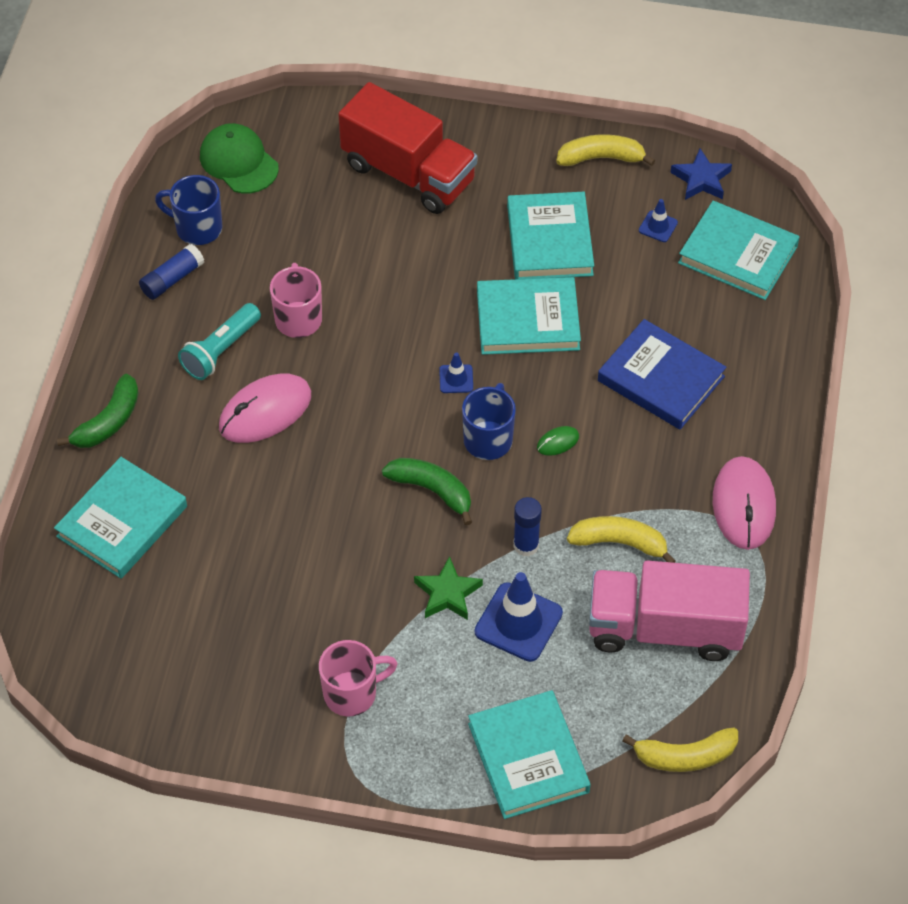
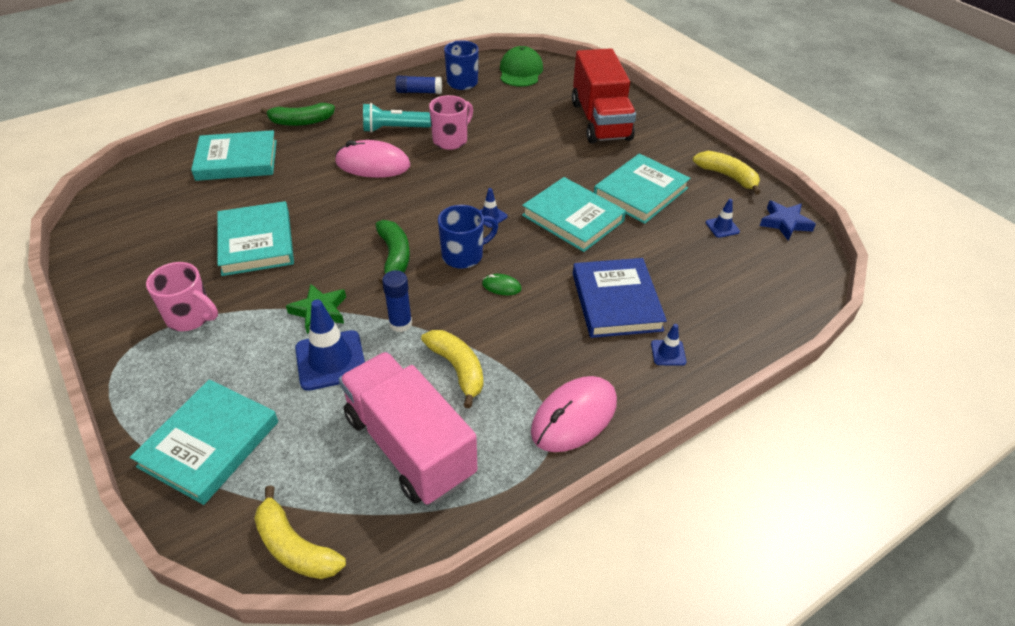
camera: 45 degrees right, 10 degrees down
(738, 255) = (762, 274): turquoise book -> turquoise book (256, 242)
(748, 393) = (668, 353): none -> blue traffic cone

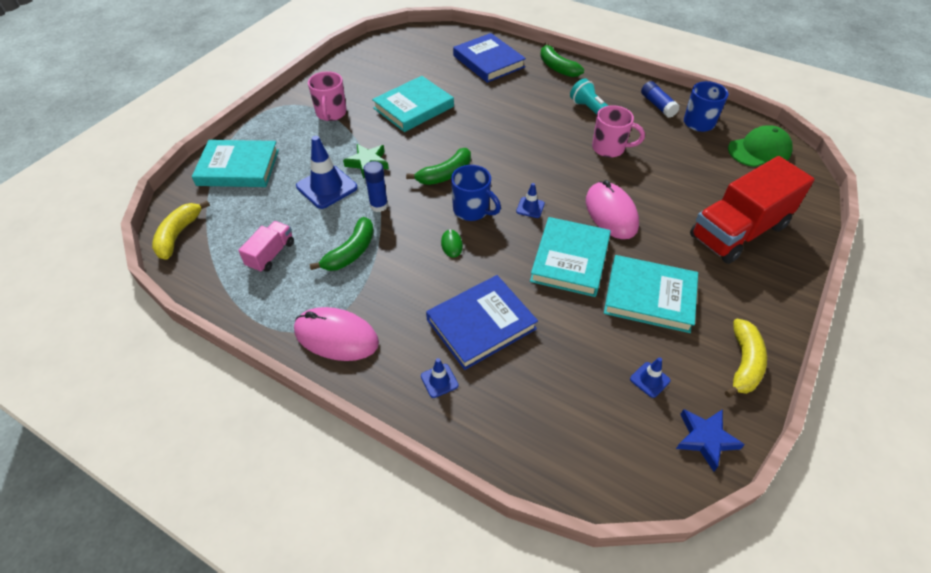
camera: 65 degrees right, 5 degrees up
(237, 160) = (488, 61): turquoise book -> blue book
(373, 164) = (540, 121): pink mouse -> pink mouse (611, 213)
(409, 446) = (271, 254): pink truck -> pink truck, size x0.48
(457, 369) = (351, 252): yellow banana -> green banana

